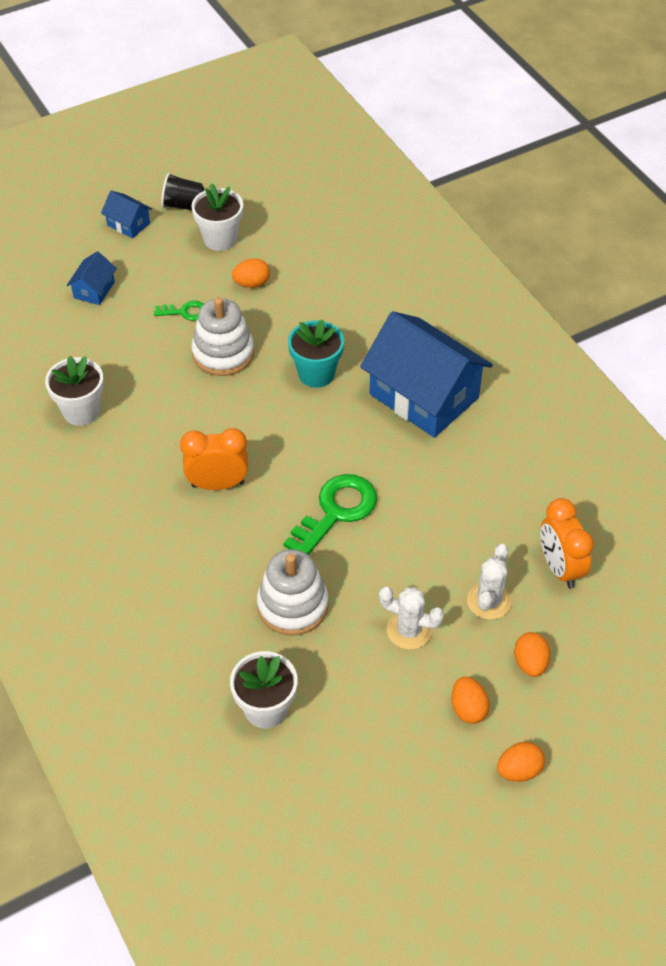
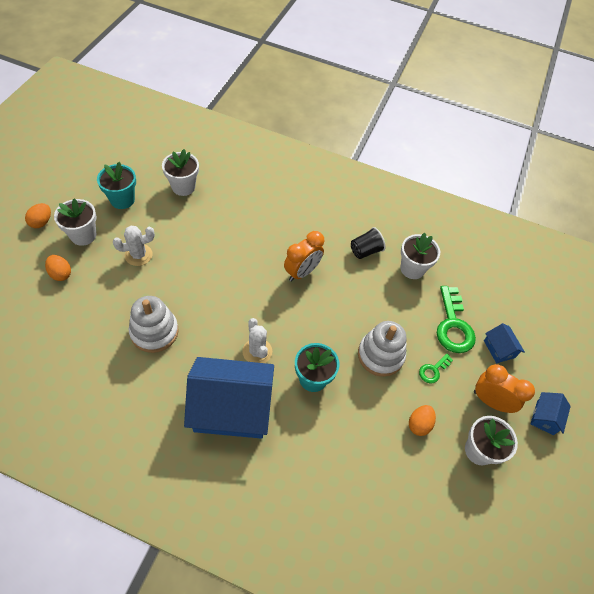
camera: 135 degrees right, 5 degrees up
(128, 224) = (545, 417): blue house -> blue house turned 60 degrees counterclockwise
(183, 205) = (535, 464): black cup -> black cup (365, 251)
(292, 605) = (208, 235): white stacking toy -> white stacking toy (154, 332)
(336, 512) = (225, 294): green key -> green key (453, 325)
(374, 740) = (122, 200): none -> turquoise flower pot
(468, 709) = (83, 235): orange egg -> white flower pot
(489, 601) = (103, 294): white cactus -> white cactus (257, 351)
(560, 568) = (69, 337): orange clock -> orange clock (490, 401)

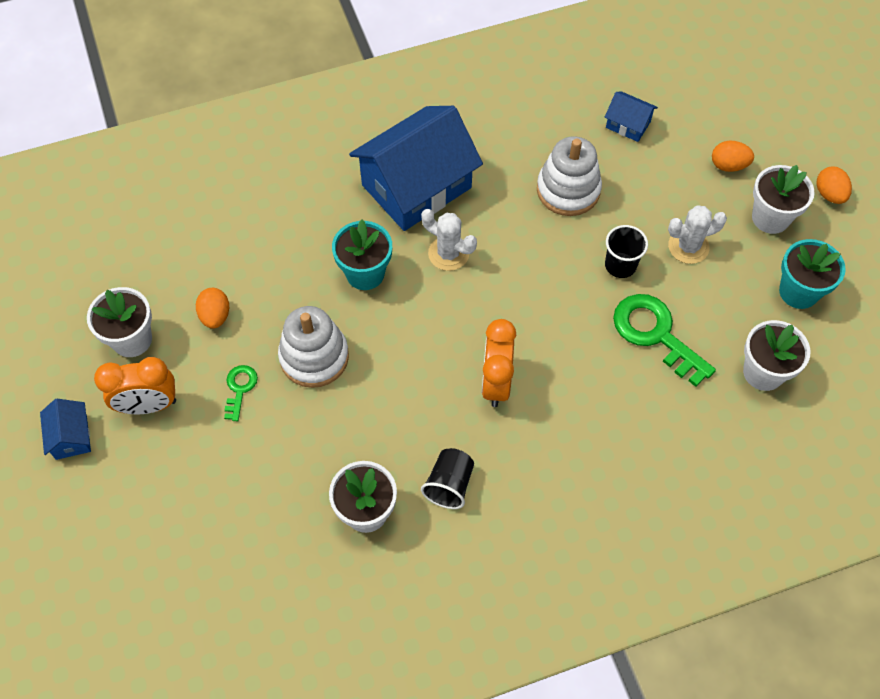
camera: 145 degrees right, 5 degrees up
(138, 255) = (688, 247): white cactus -> white cactus turned 45 degrees clockwise
(181, 273) = (620, 265): none -> black cup
(453, 325) = (254, 469): green key -> green key (655, 334)
(499, 349) = (174, 485): blue house -> blue house (628, 124)

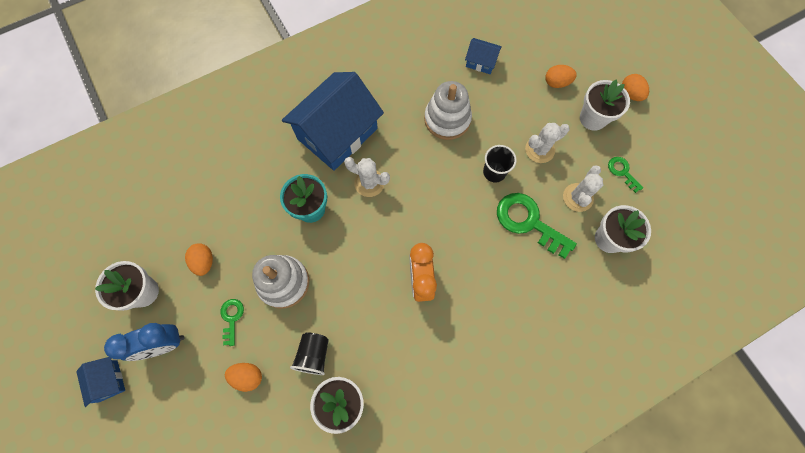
camera: 10 degrees left, 10 degrees up
(148, 405) = (164, 344): orange clock -> blue clock
(249, 461) = (248, 376): none -> orange egg
(449, 485) = (400, 368): black cup -> black cup (314, 354)
(730, 314) = (578, 197): none -> white cactus
(798, 292) = (622, 172): turquoise flower pot -> green key

